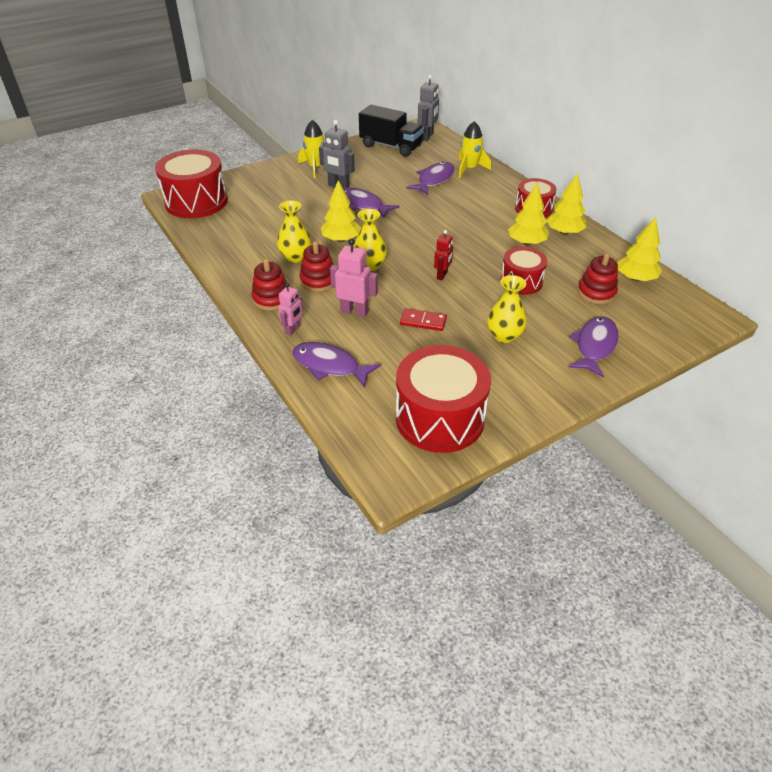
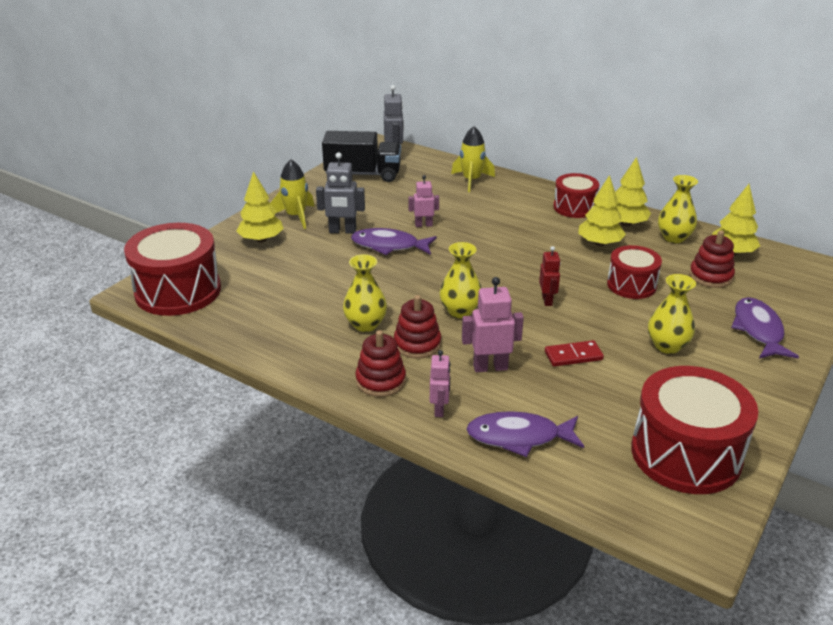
camera: 25 degrees left, 10 degrees down
(341, 239) = (401, 291): yellow tree -> yellow tree (261, 240)
(401, 195) = (423, 225): none -> pink robot
(434, 180) = (444, 200): purple fish -> none
(595, 253) = (674, 238): none -> yellow vase

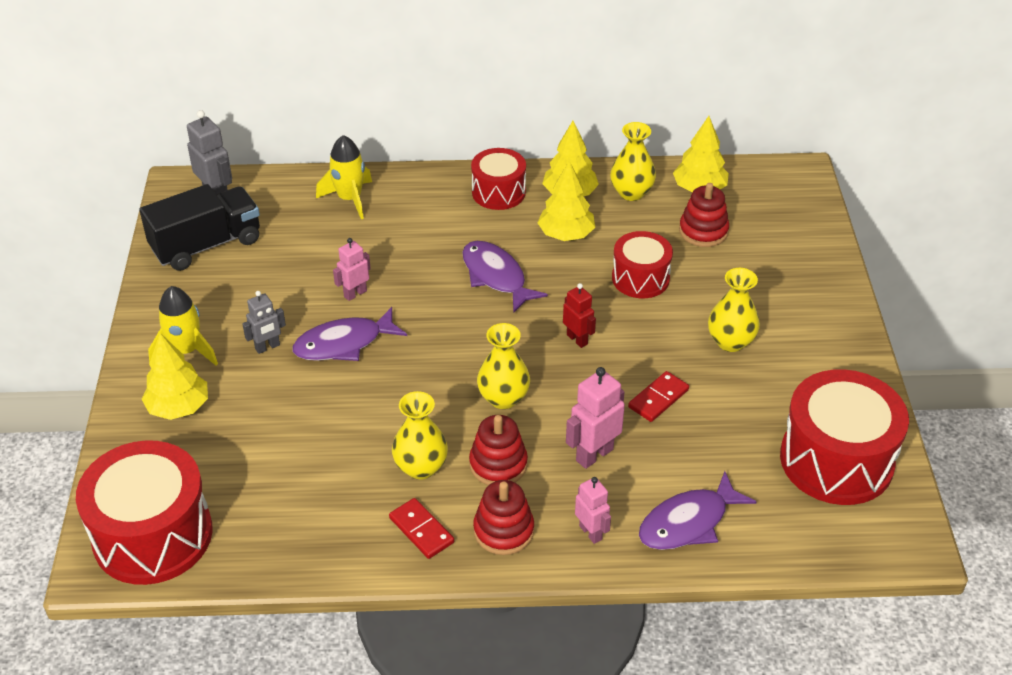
camera: 35 degrees left, 10 degrees up
(328, 357) = (421, 530): none -> red domino
(342, 231) = (267, 347): grey robot -> grey robot, size x0.65
(758, 330) = (792, 281): purple fish -> purple fish (496, 276)

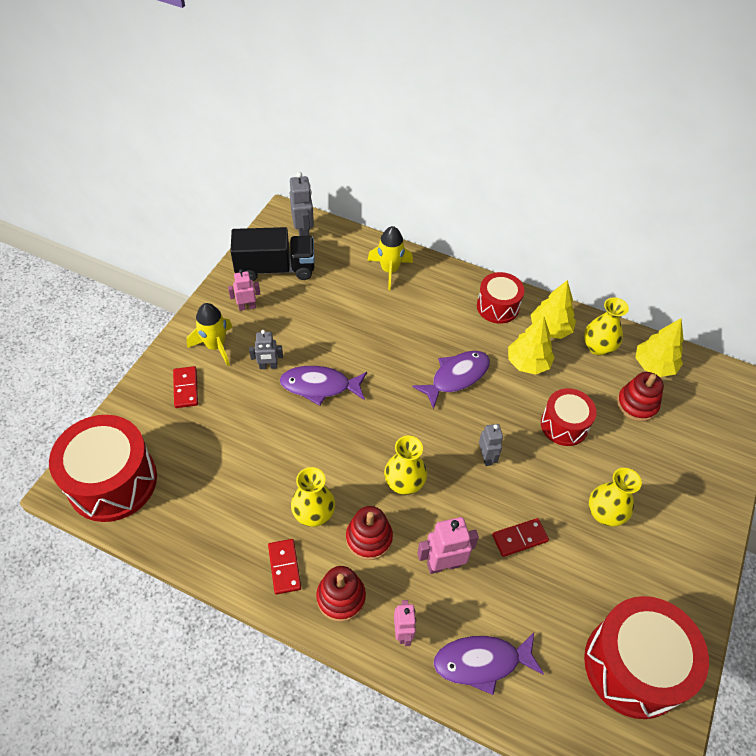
camera: 25 degrees right, 10 degrees up
(179, 407) = (185, 388): yellow tree -> red domino
(355, 293) = (350, 348): pink robot -> pink robot (247, 307)
(496, 276) = (456, 377): purple fish -> purple fish turned 60 degrees clockwise
(577, 339) = (486, 457): red robot -> grey robot

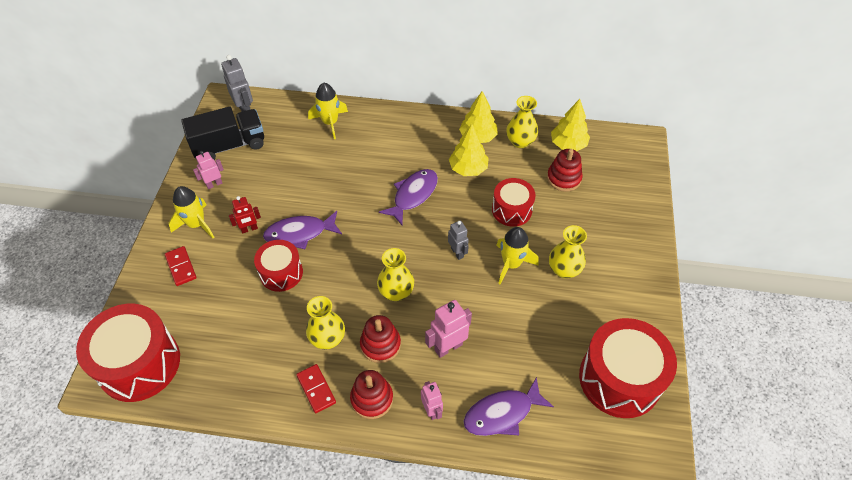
camera: 15 degrees left, 0 degrees up
(268, 366) = (249, 229): grey robot -> red robot
(497, 307) = (430, 130): red drum -> red drum (281, 273)
(519, 538) = (503, 308): red domino -> none
(545, 489) = (511, 264): none -> yellow rocket

